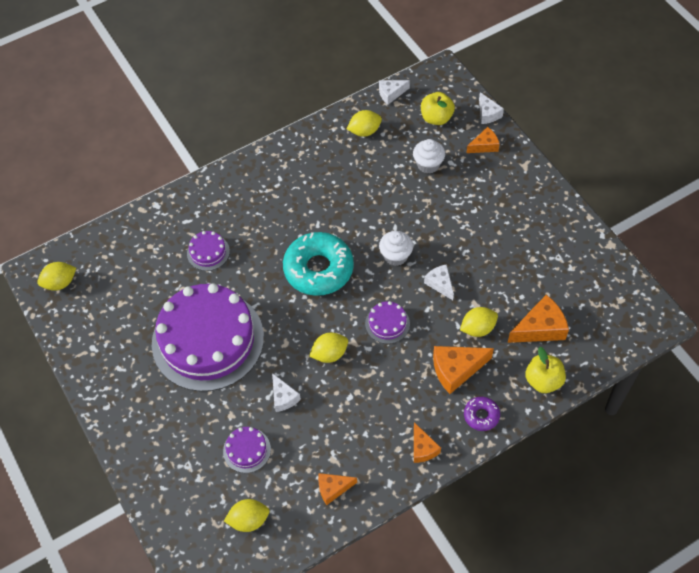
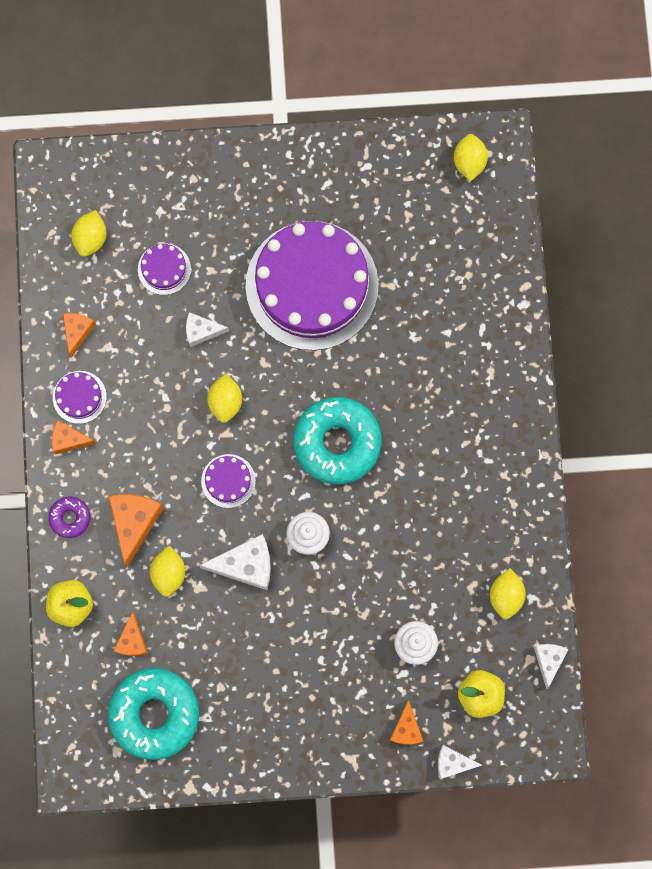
camera: 115 degrees right, 20 degrees up
(208, 252) = (425, 334): purple cake -> purple cake (79, 397)
(440, 284) = (245, 565): white cheese -> white cheese, size x1.63
(540, 328) = (132, 640): orange cheese -> orange cheese, size x0.61
(579, 289) = (155, 714): none -> turquoise donut

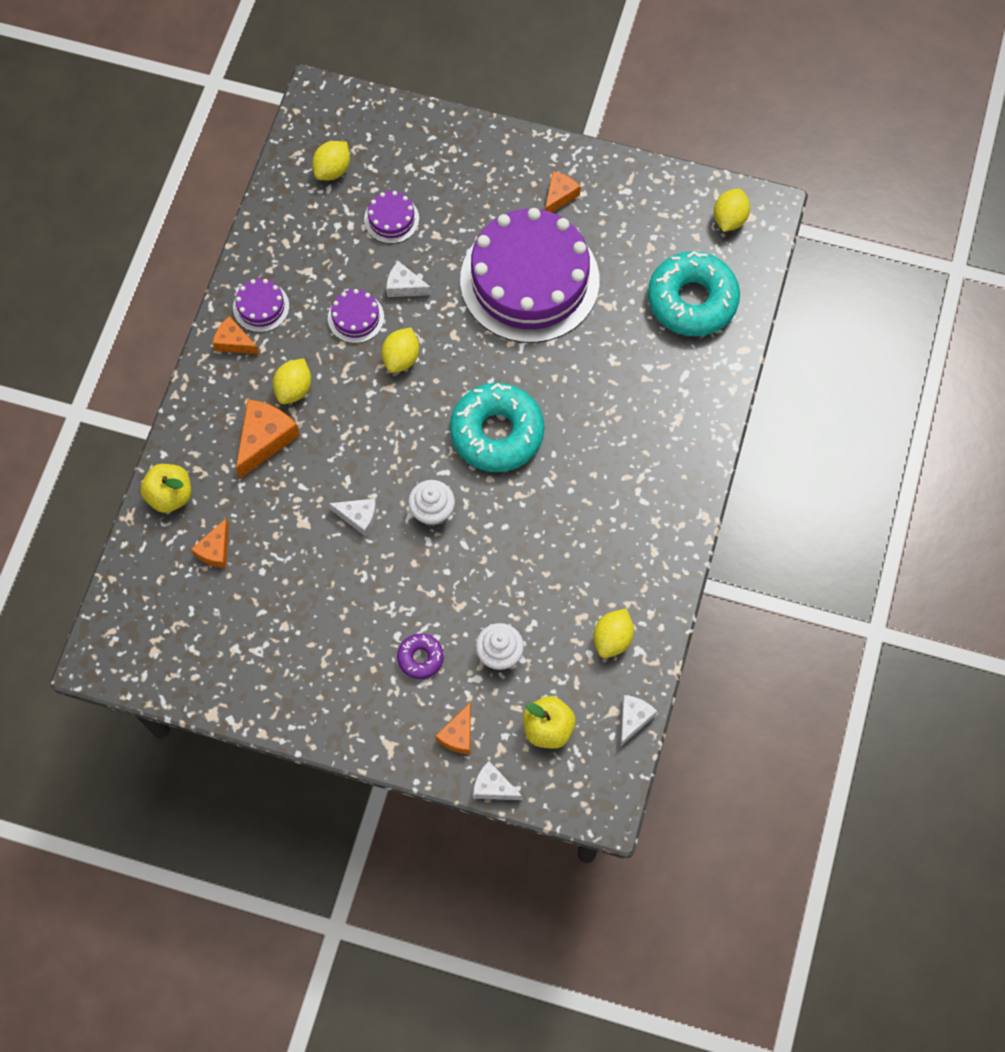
camera: 20 degrees right, 10 degrees down
(70, 518) = (204, 414): purple donut -> purple donut (420, 658)
(77, 332) = (284, 248): orange cheese -> orange cheese (559, 196)
(155, 714) = (208, 629): turquoise donut -> turquoise donut (692, 300)
(169, 573) = (279, 499): yellow lemon -> yellow lemon (294, 389)
(228, 481) = (374, 432): purple cake -> purple cake (356, 317)
(245, 565) = (358, 517): white cheese -> white cheese, size x0.61

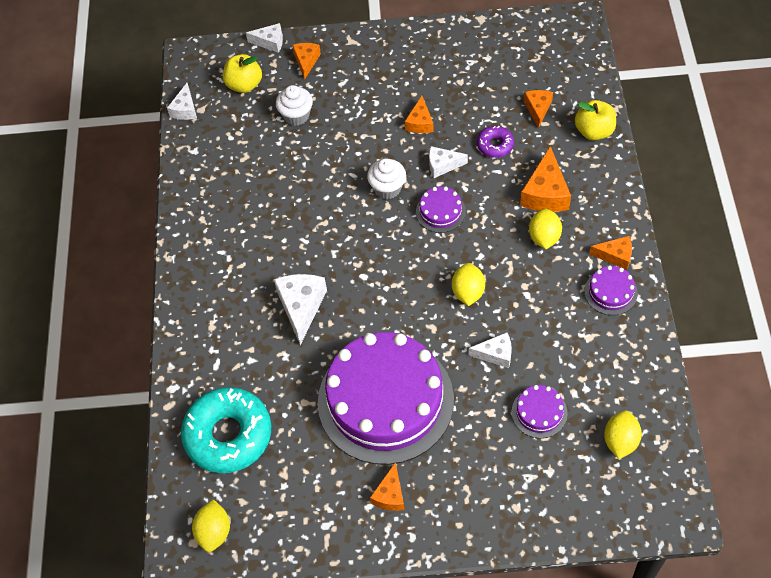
camera: 165 degrees right, 10 degrees down
(356, 317) = (524, 312): purple cake -> purple cake (440, 211)
(358, 585) = (420, 122): none -> orange cheese
(420, 658) = (352, 95): purple donut -> purple donut (495, 145)
(497, 433) = (361, 261): turquoise donut -> none
(578, 405) = (301, 307): none -> white cheese
(612, 639) = (216, 151): yellow lemon -> none

